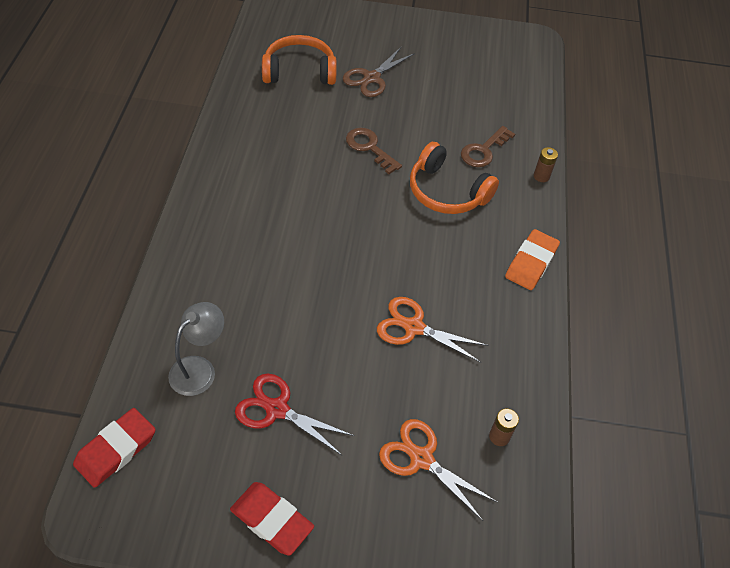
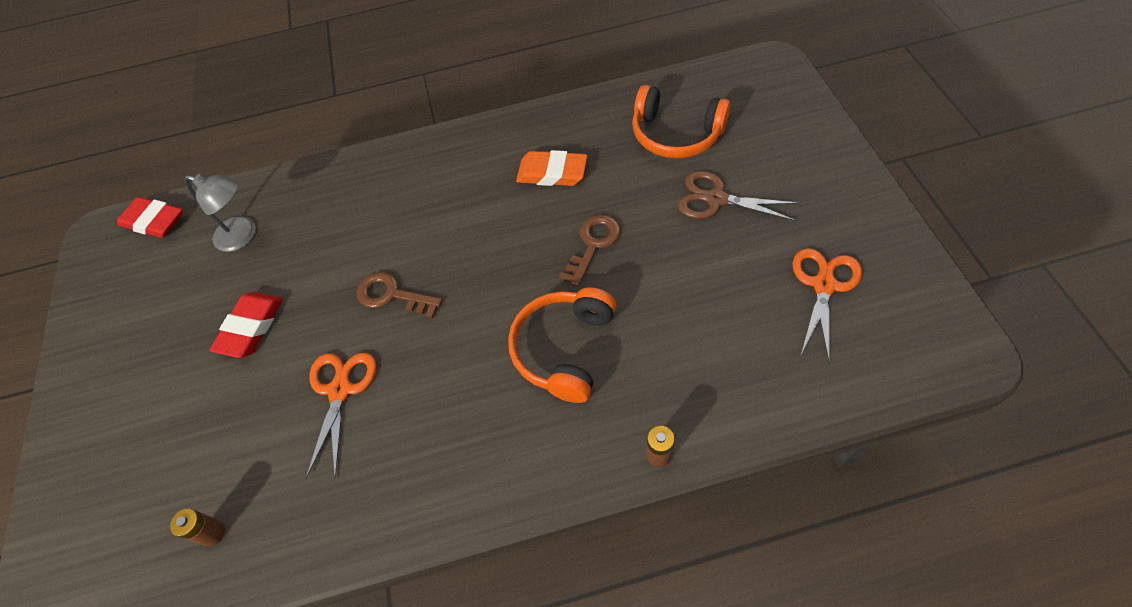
camera: 80 degrees right, 5 degrees up
(271, 520) = (97, 356): red eraser -> red eraser (251, 327)
(277, 409) = (211, 311): red scissors -> none
(299, 72) = (676, 134): orange headphones -> orange headphones turned 135 degrees clockwise
(421, 459) = (174, 459): orange scissors -> orange scissors (823, 285)
(484, 150) = (665, 365): brown key -> brown key (392, 295)
(531, 263) = (487, 490): orange eraser -> orange eraser (552, 173)

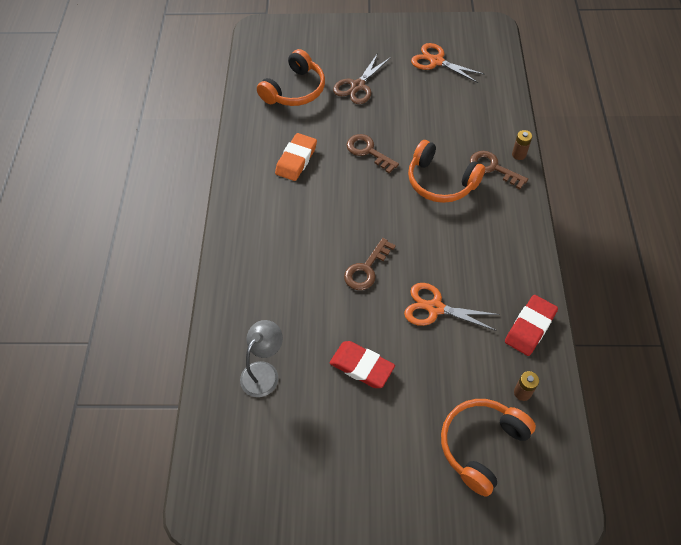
camera: 80 degrees left, 0 degrees up
(139, 491) = (482, 445): none -> orange headphones
(154, 221) = (210, 452): red eraser -> red eraser (530, 327)
(614, 419) = (493, 168): none -> brown key

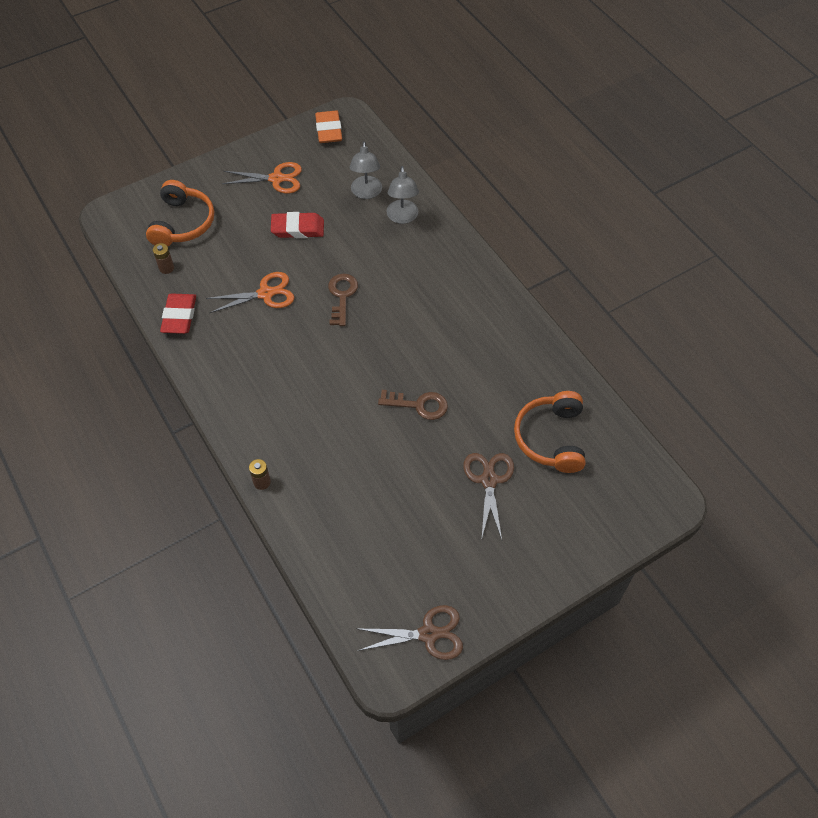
camera: 145 degrees right, 0 degrees up
(252, 321) = (402, 217): none -> grey lamp
(296, 160) = (481, 360): orange eraser -> orange eraser (329, 130)
(436, 61) = (424, 568): orange scissors -> orange scissors (276, 179)
(441, 181) = (326, 409): orange headphones -> none
(457, 32) = (428, 634): none -> brown scissors
(493, 168) = (281, 451): brown key -> none

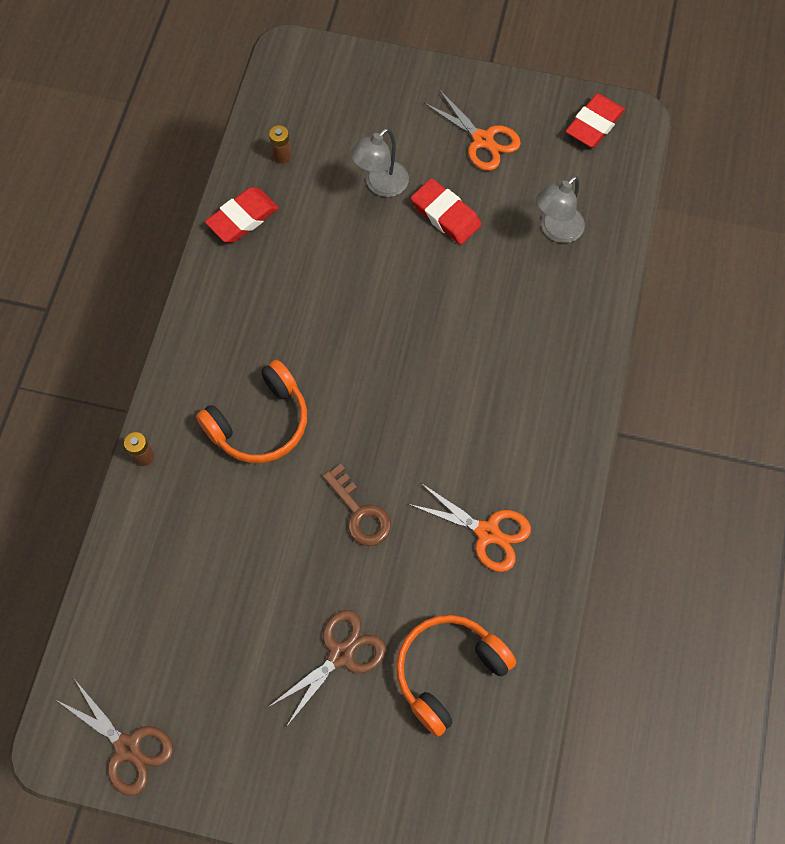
camera: 45 degrees right, 10 degrees up
(182, 223) = (344, 117): orange headphones -> orange headphones (260, 422)
(265, 294) = (342, 262): orange scissors -> orange scissors (487, 532)
(329, 130) = (594, 124): orange eraser -> red eraser
(342, 296) = (410, 328): brown key -> none
(402, 217) = (563, 290): grey lamp -> grey lamp (380, 185)

